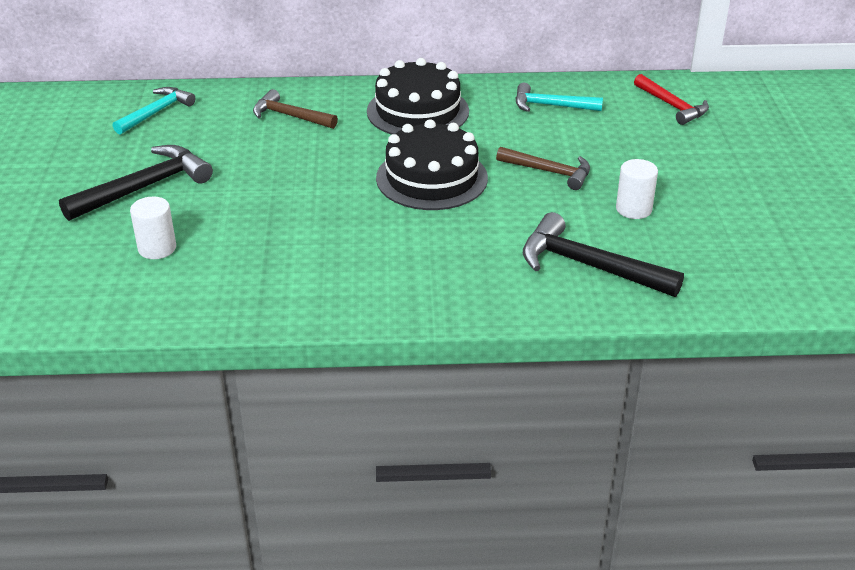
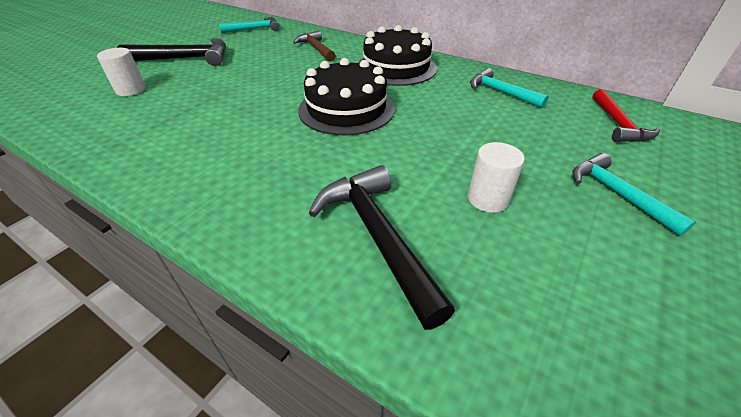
camera: 35 degrees right, 5 degrees up
(549, 172) = (443, 137): brown hammer -> none
(712, 169) = (617, 194): none -> turquoise hammer

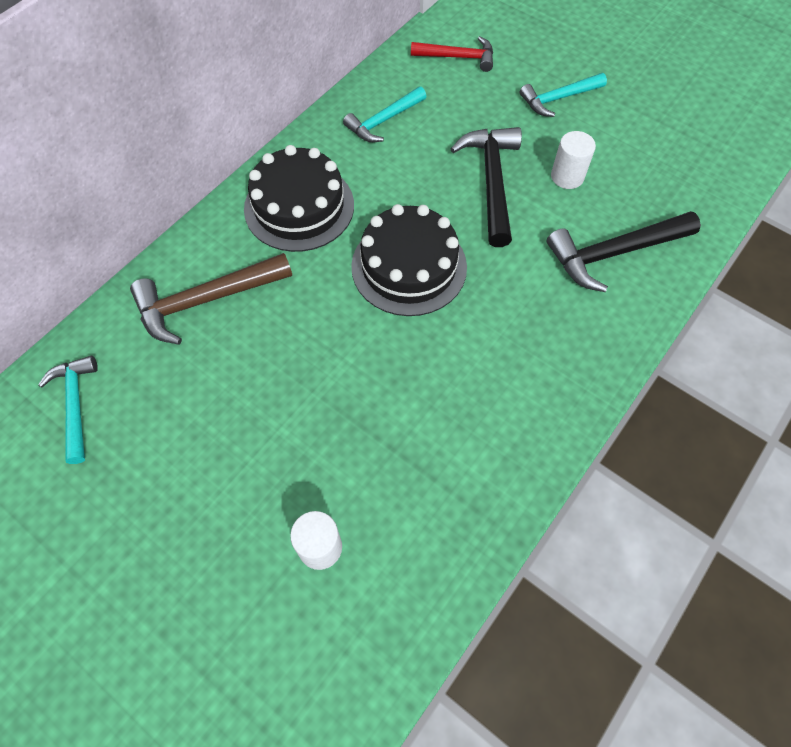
camera: 85 degrees left, 20 degrees up
(185, 59) = (204, 497): black hammer -> black hammer (491, 182)
(316, 49) = (206, 301): brown hammer -> brown hammer, size x1.51

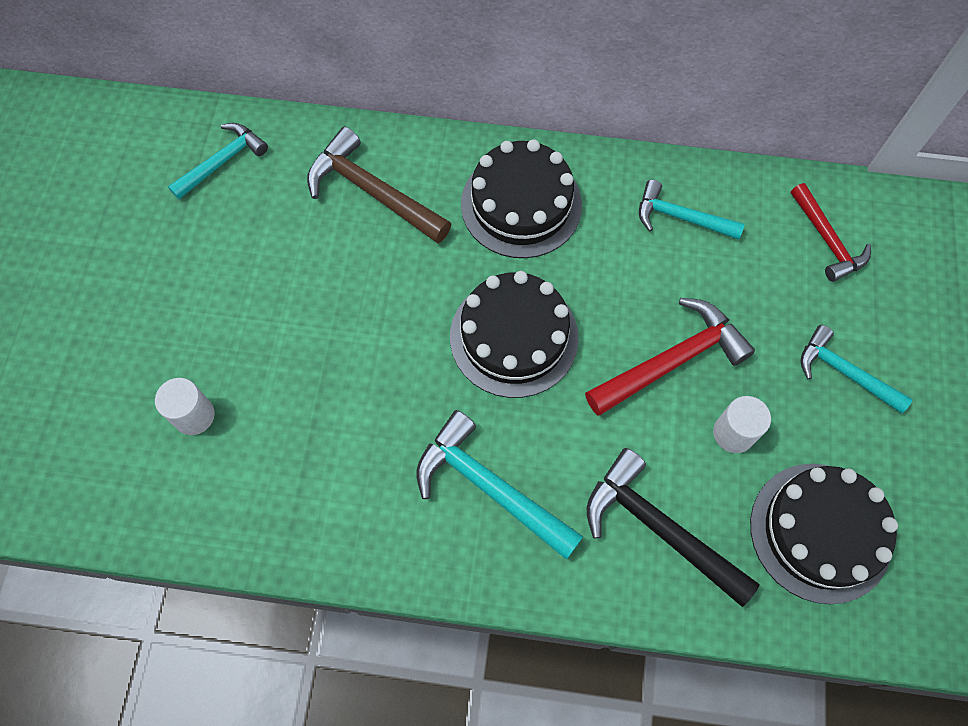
camera: 60 degrees right, 5 degrees up
(491, 182) = (672, 360): black hammer -> red hammer
(524, 343) = (489, 487): none -> turquoise hammer
(662, 168) = (820, 532): none -> black cake

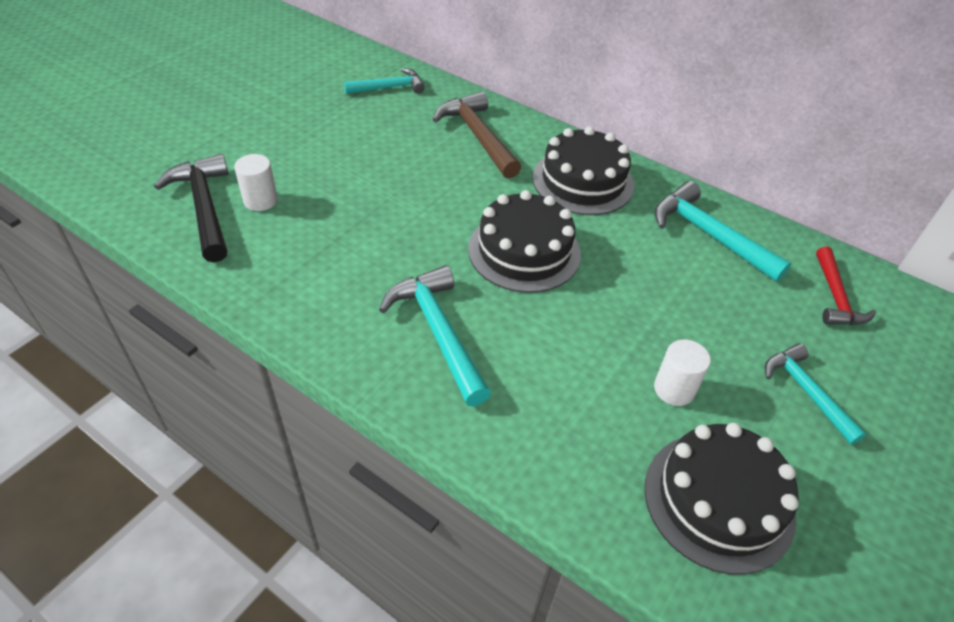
camera: 25 degrees right, 20 degrees down
(658, 528) = (563, 425): black hammer -> black hammer (204, 207)
(672, 360) = (647, 318): red hammer -> none
(680, 217) = (709, 235): turquoise hammer -> turquoise hammer, size x1.51

